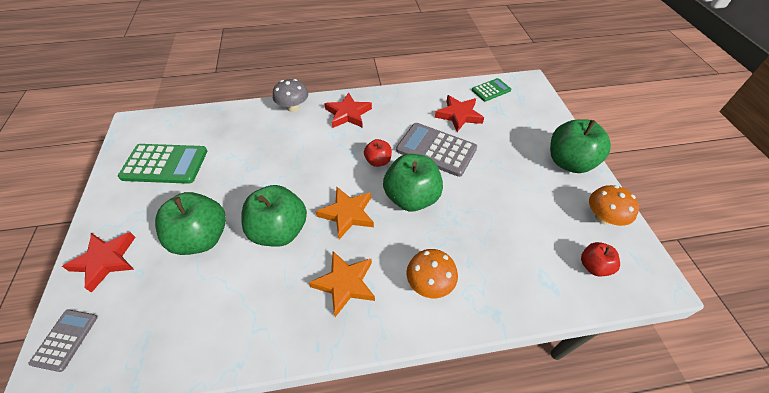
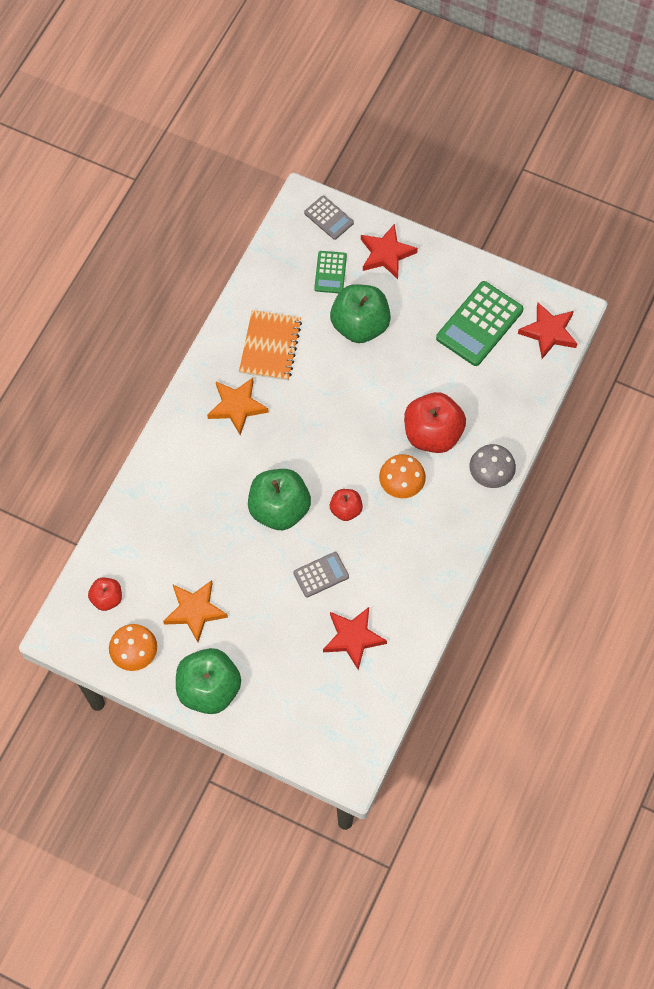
camera: 125 degrees right, 15 degrees up
(262, 296) = (270, 346): none -> orange notebook
(279, 231) = (324, 385): green apple -> none
(281, 146) = (432, 434): none -> red apple
(347, 214) = (302, 446): orange star -> orange star (195, 611)
(348, 114) = (439, 524): red star -> red star (548, 332)
(429, 283) = (190, 465): orange mushroom -> orange mushroom (401, 485)
(436, 149) = (321, 575): grey calculator -> grey calculator, size x0.56
(491, 90) = (368, 710): green calculator -> green calculator (330, 272)

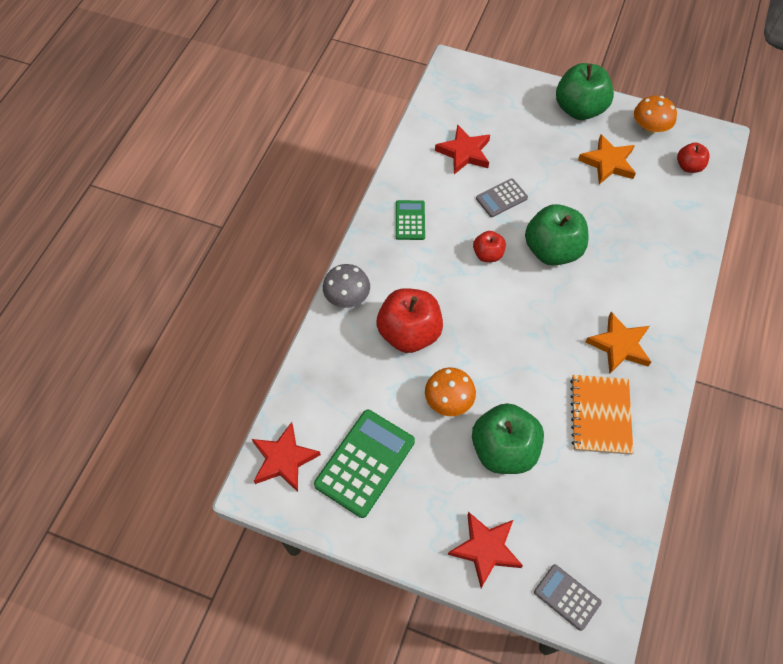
camera: 175 degrees right, 5 degrees down
(330, 272) = (550, 516): green calculator -> green calculator (410, 220)
(401, 485) = (436, 281): orange mushroom -> orange mushroom (448, 401)

